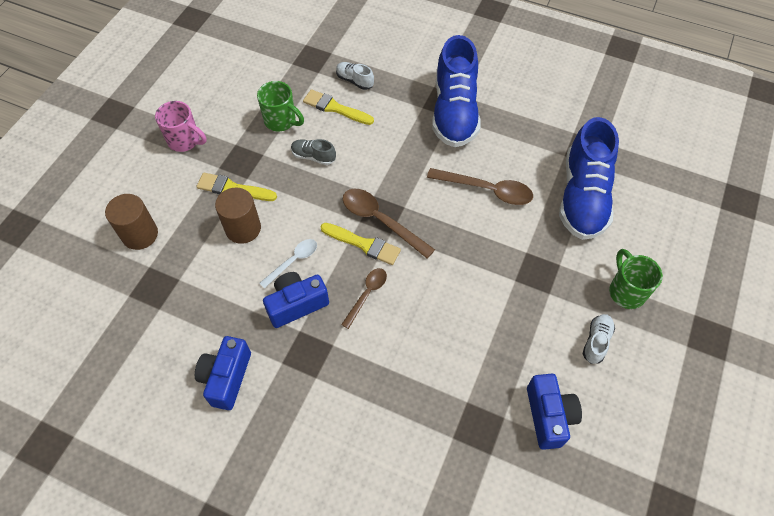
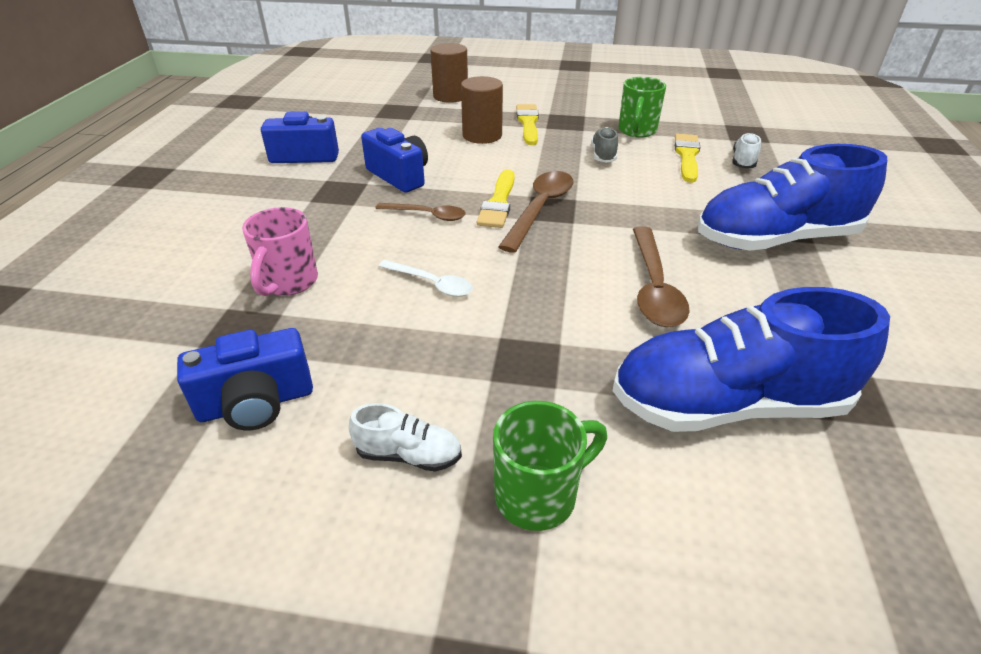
camera: 75 degrees right, 20 degrees down
(185, 141) = (569, 95): pink mug -> pink mug (288, 282)
(293, 261) = (454, 166): white spoon -> white spoon (432, 284)

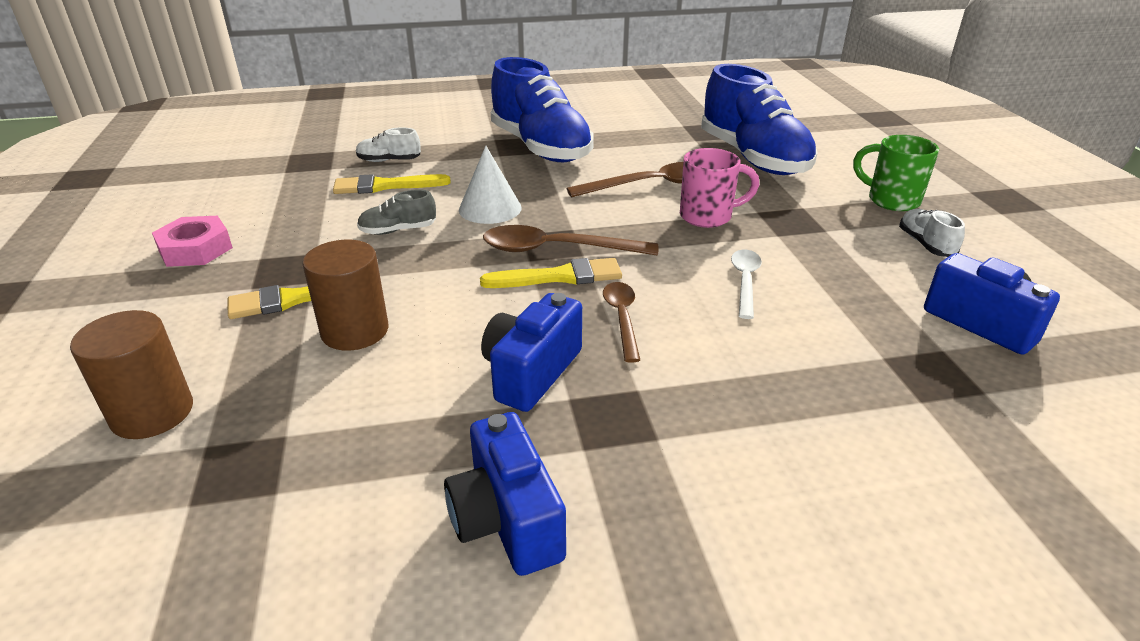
camera: 110 degrees left, 5 degrees down
(288, 282) = (837, 374): pink mug -> pink mug (707, 216)
(605, 100) = (195, 249): none -> pink nut
(628, 192) = (490, 208): none -> white cone
(637, 131) = (316, 217): green mug -> none

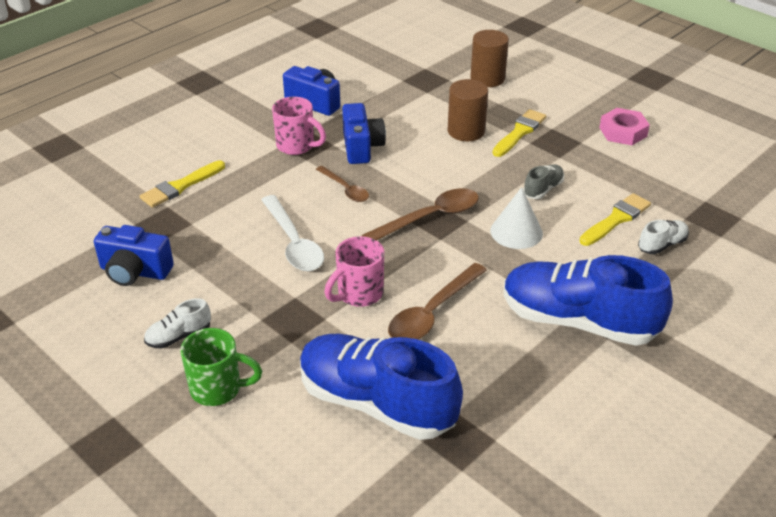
camera: 145 degrees right, 5 degrees up
(559, 277) = (406, 199): yellow brush -> yellow brush (180, 186)
(633, 422) = (297, 146): none -> pink mug
(745, 281) = (293, 243): white spoon -> white spoon, size x1.62
(925, 244) = (179, 336): white shoe -> white shoe turned 105 degrees clockwise

